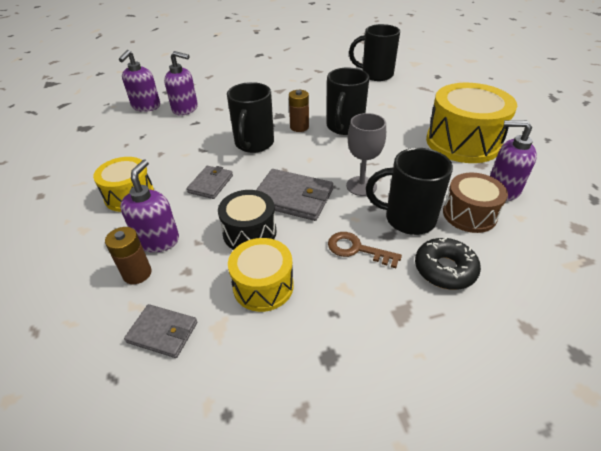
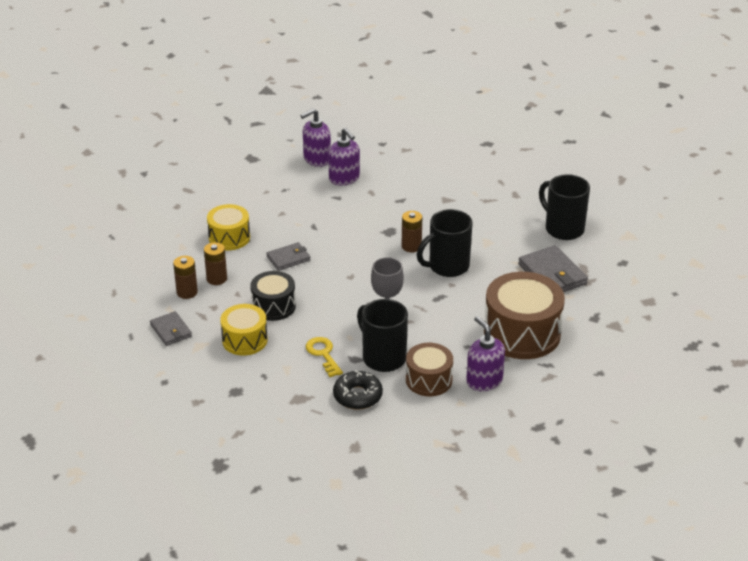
camera: 40 degrees right, 5 degrees down
(158, 240) = (216, 279): purple soap dispenser -> brown battery
(254, 144) = (356, 242): black mug -> none
(293, 197) = (329, 300): grey wallet -> grey wallet (552, 274)
(357, 249) = (323, 354): brown key -> yellow key
(463, 142) = (522, 333): yellow drum -> brown drum

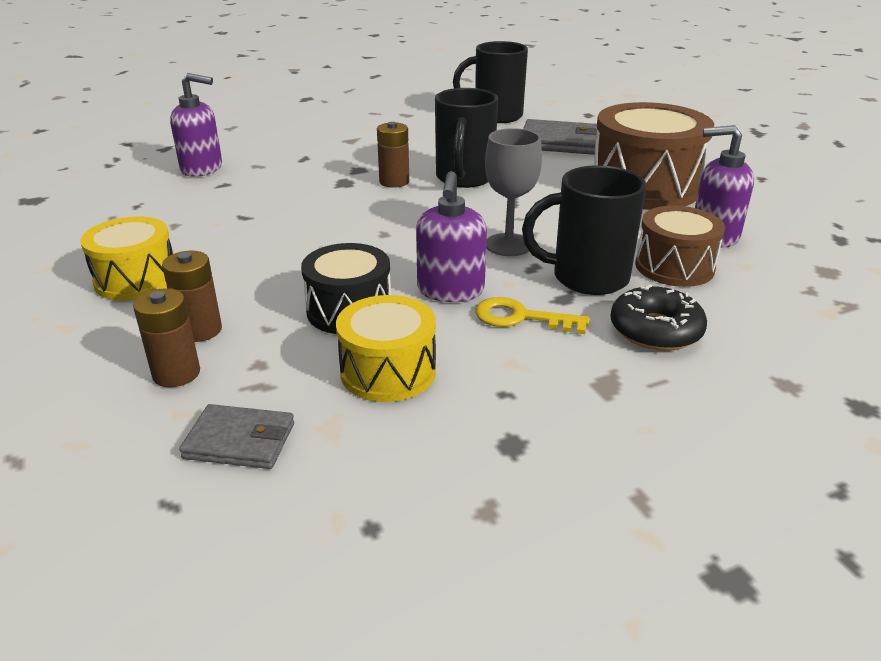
camera: 50 degrees left, 5 degrees down
(288, 258) = (270, 257): grey wallet -> none
(316, 159) = (134, 168): purple soap dispenser -> purple soap dispenser (450, 290)

